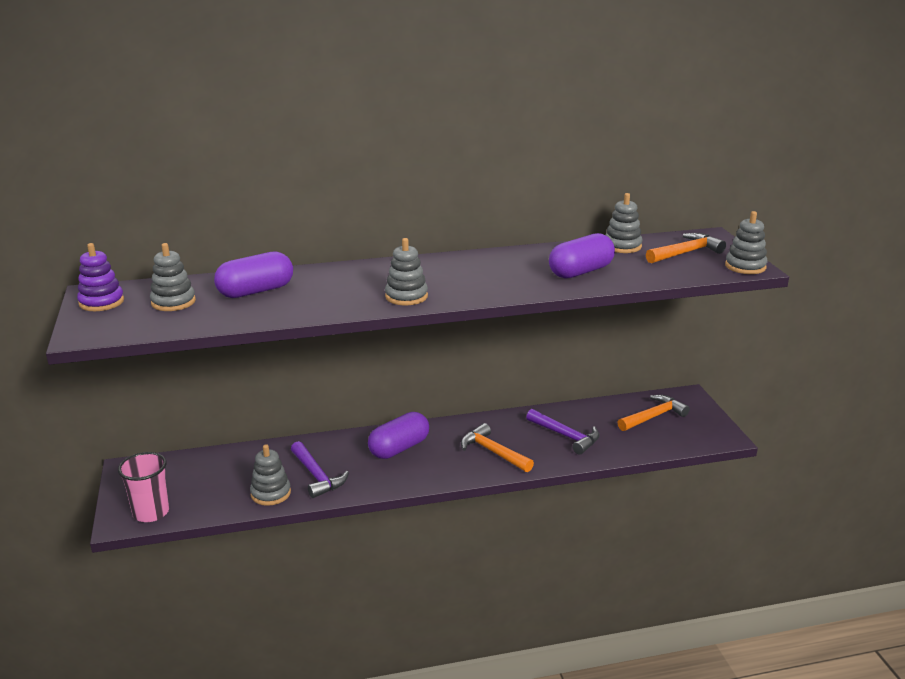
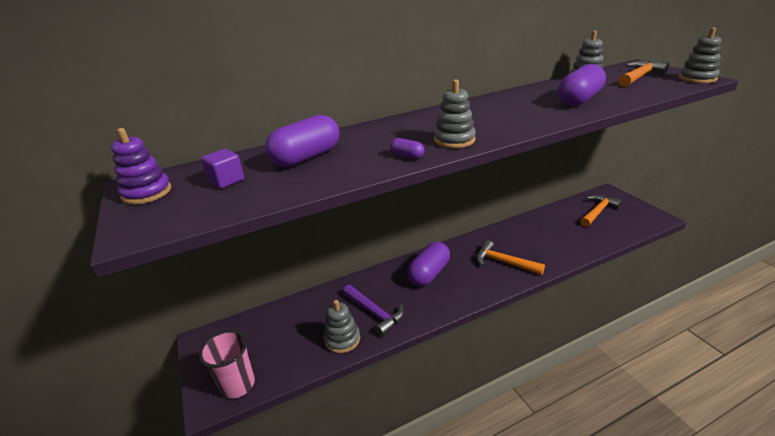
camera: 10 degrees left, 5 degrees up
(173, 302) = (226, 180): grey stacking toy -> purple cube
(348, 305) = (407, 156): none -> purple capsule
(566, 436) = (548, 238): purple hammer -> none

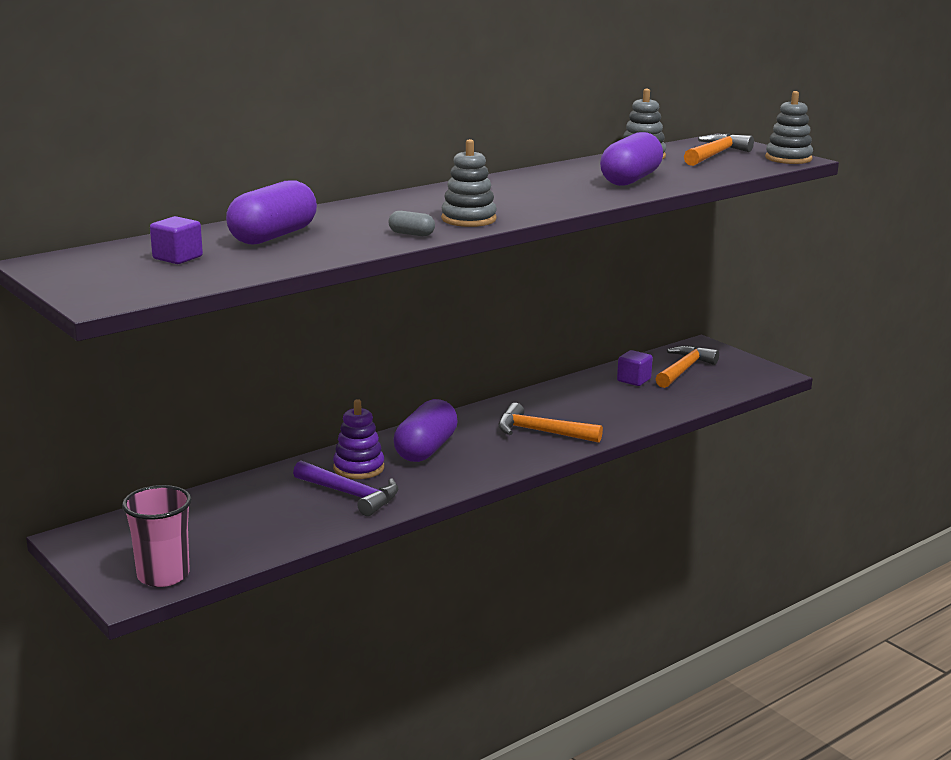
camera: 15 degrees left, 10 degrees down
(147, 193) = (73, 270): purple stacking toy -> purple stacking toy (358, 468)
(342, 339) = (308, 523): grey stacking toy -> none
(407, 156) = (411, 234): purple capsule -> grey capsule
(565, 219) = (634, 380): none -> purple cube

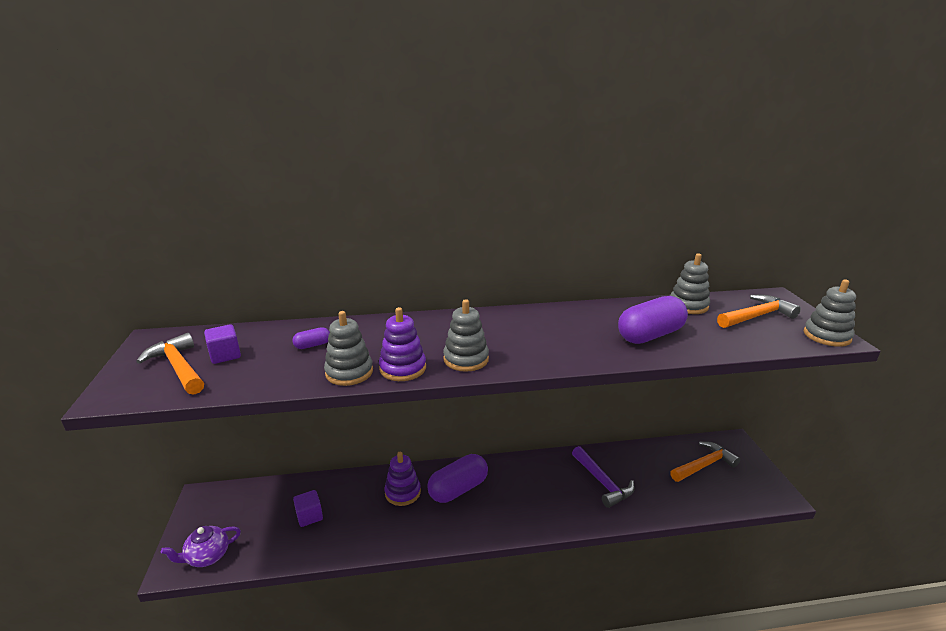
camera: 30 degrees right, 5 degrees up
(163, 575) = (207, 556): pink cup -> purple teapot
(273, 236) = (312, 345): purple capsule -> purple capsule, size x0.45
(351, 495) = (375, 519): purple hammer -> purple hammer (602, 482)
(357, 245) = (349, 372): none -> grey stacking toy
(411, 234) = (403, 368): grey capsule -> purple stacking toy
(541, 432) = (549, 500): orange hammer -> orange hammer (178, 367)
(634, 380) = (656, 464): purple cube -> purple cube (309, 516)

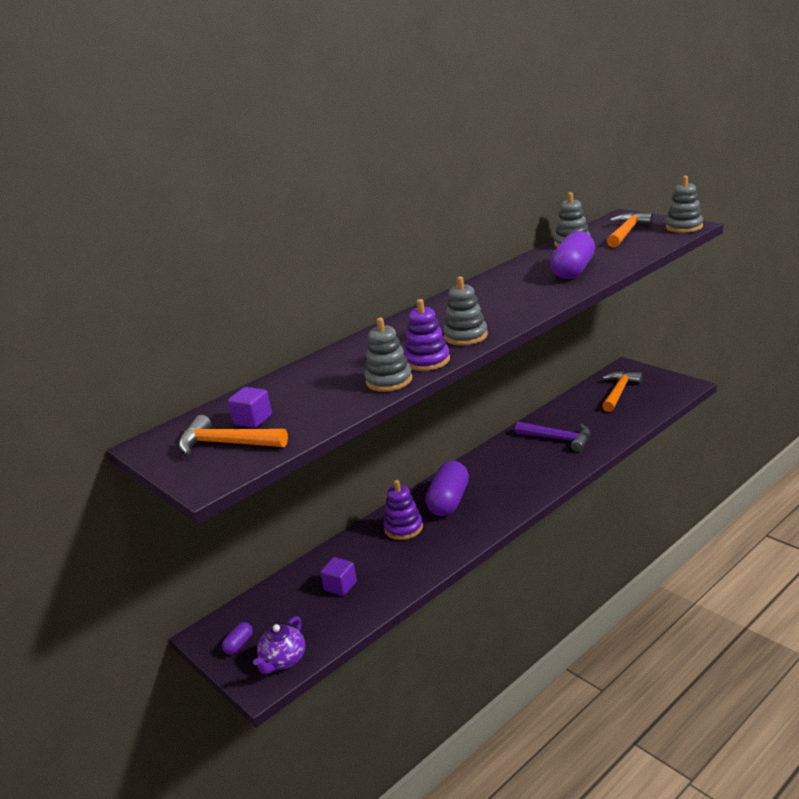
camera: 30 degrees left, 0 degrees up
(312, 345) = (320, 382): purple capsule -> purple capsule (239, 644)

